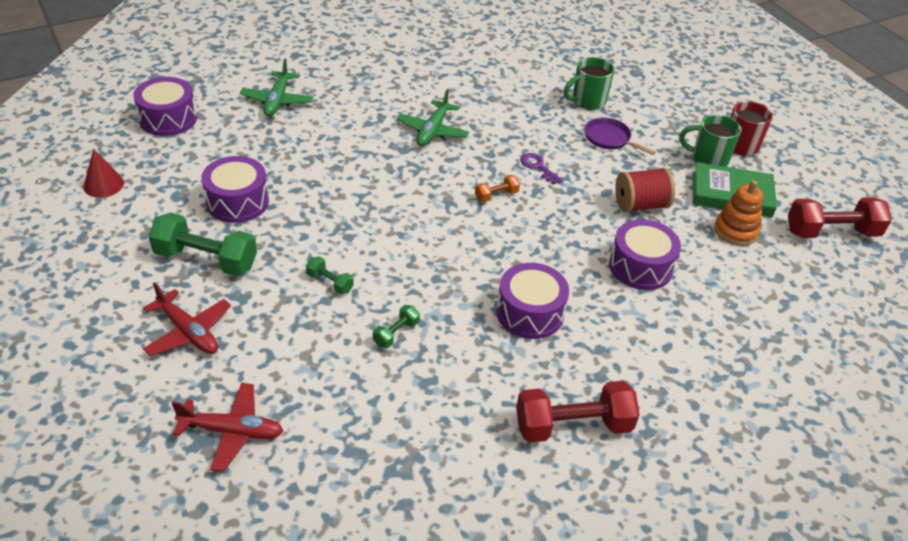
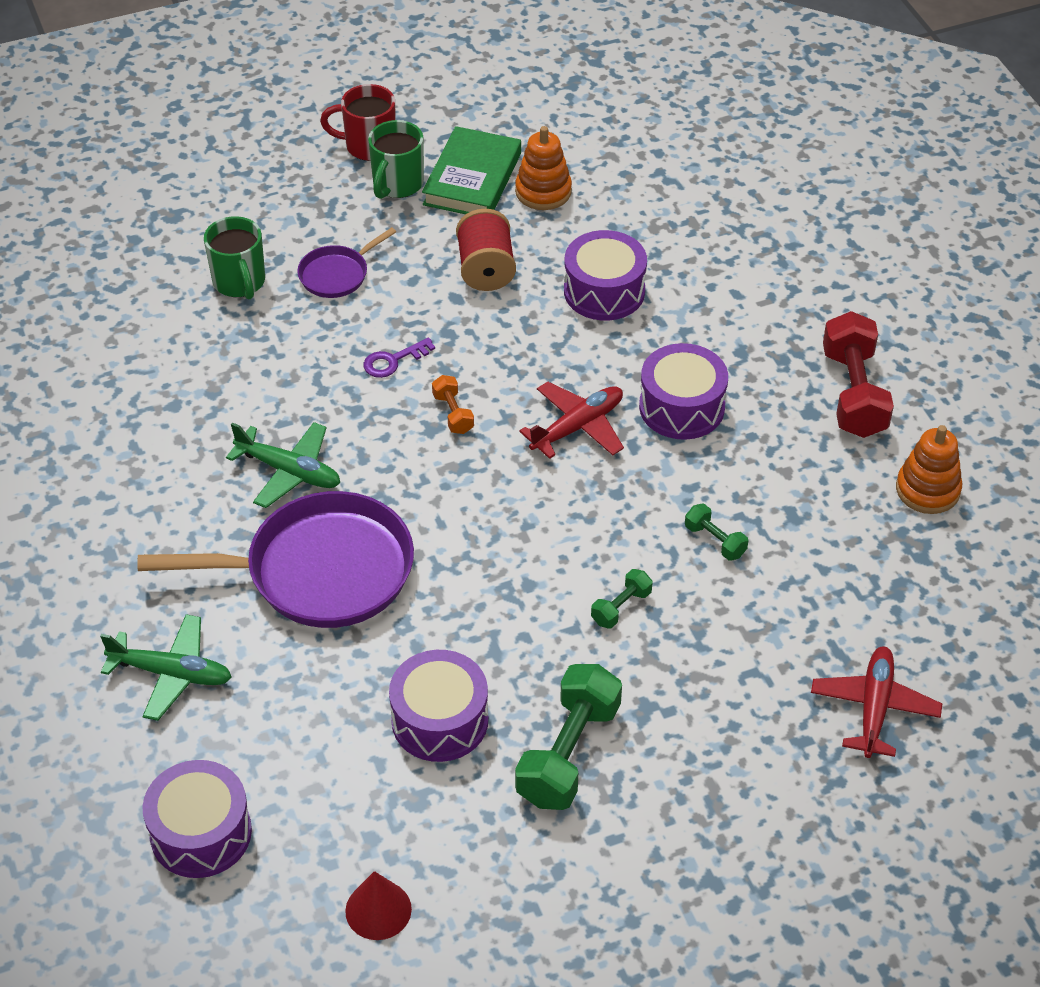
camera: 80 degrees left, 5 degrees up
(188, 332) = (711, 765): red plane -> red plane (577, 427)
(354, 148) = (320, 571): none -> purple pan
(469, 478) = (927, 490): none -> orange stacking toy
(831, 232) = (551, 109): red dumbbell -> none

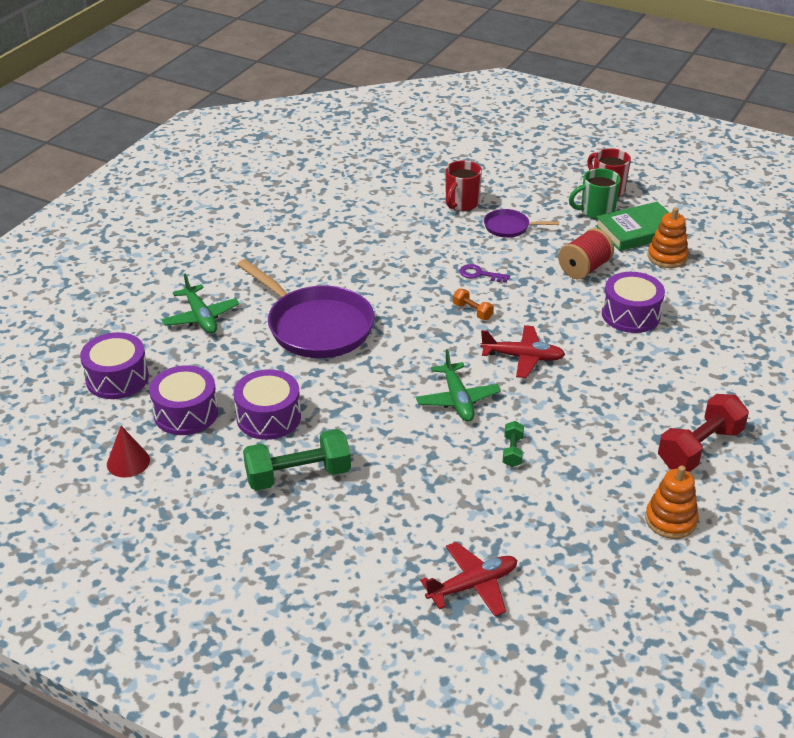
camera: 50 degrees right, 10 degrees down
(239, 282) = (461, 204): green mug -> red mug
(289, 472) = (365, 283): green plane -> green plane (457, 400)
(453, 413) = (472, 311): orange dumbbell -> orange dumbbell turned 75 degrees counterclockwise
(621, 607) = (420, 441): green dumbbell -> none
(681, 407) = (590, 387): purple drum -> purple drum (186, 413)

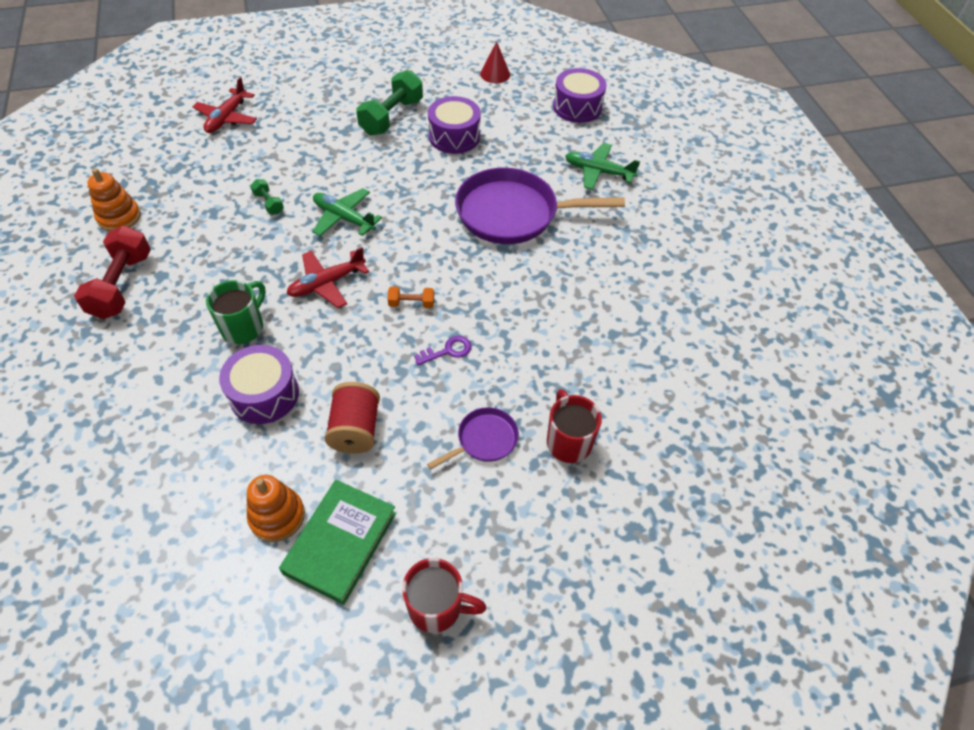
camera: 135 degrees right, 15 degrees up
(186, 413) = (506, 112): purple drum -> none
(596, 211) = (415, 545): green mug -> green mug (244, 327)

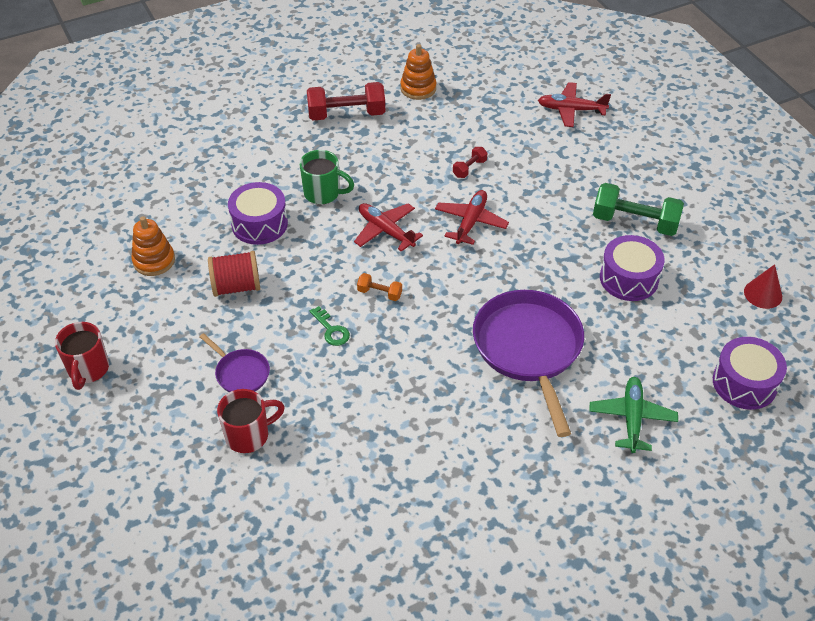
camera: 80 degrees right, 5 degrees down
(269, 203) = (469, 168): green dumbbell -> red dumbbell
(340, 543) = (136, 301): green book -> none
(344, 218) = (470, 222): green plane -> red plane
(411, 303) = (379, 293): orange dumbbell -> orange dumbbell turned 60 degrees counterclockwise
(448, 351) = (331, 330): purple key -> green key

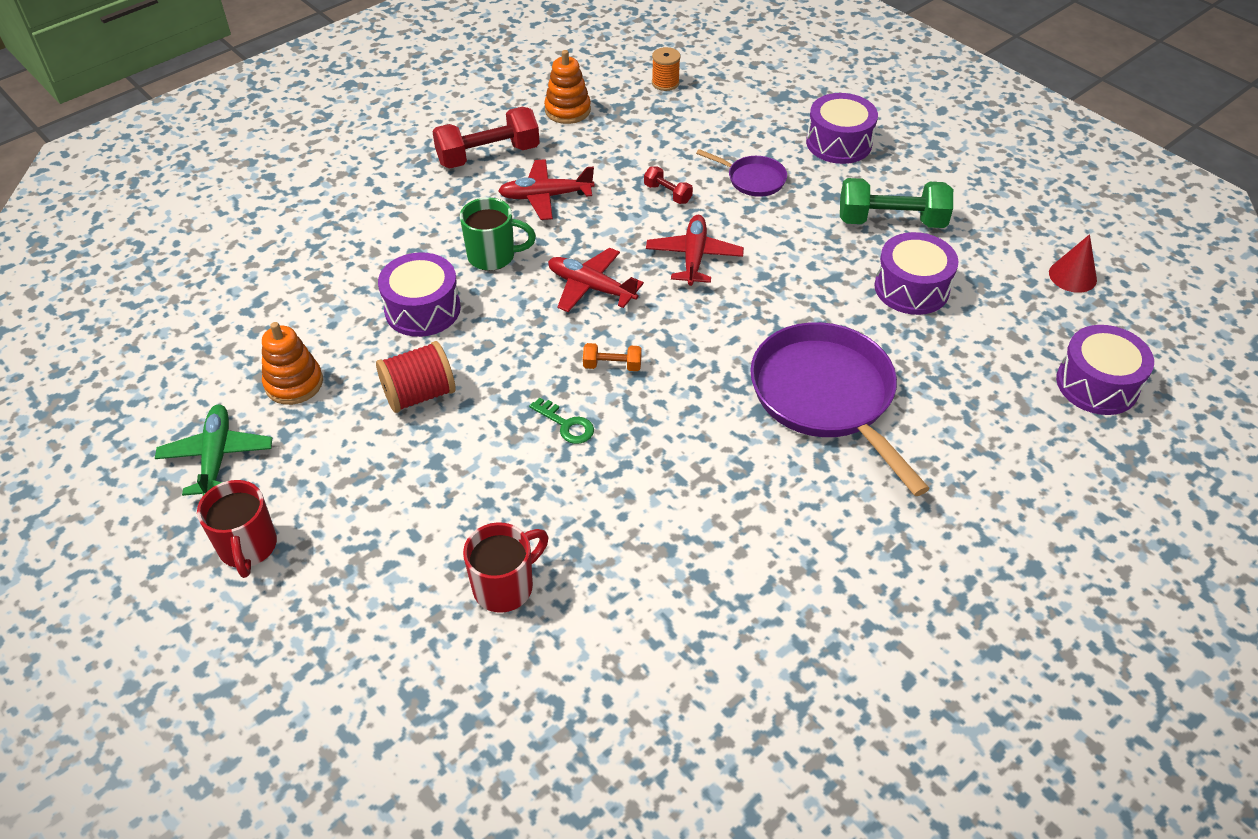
camera: 15 degrees left, 0 degrees up
(240, 373) = (464, 506): purple pan -> purple pan (753, 179)
(469, 168) = (667, 193): red dumbbell -> red dumbbell turned 75 degrees counterclockwise
(501, 78) = (665, 83): none -> orange spool
(571, 110) = (763, 105): red plane -> red plane (545, 196)
(619, 151) = (839, 143): none -> purple drum
(632, 418) = (984, 455): green plane -> green plane (217, 457)

